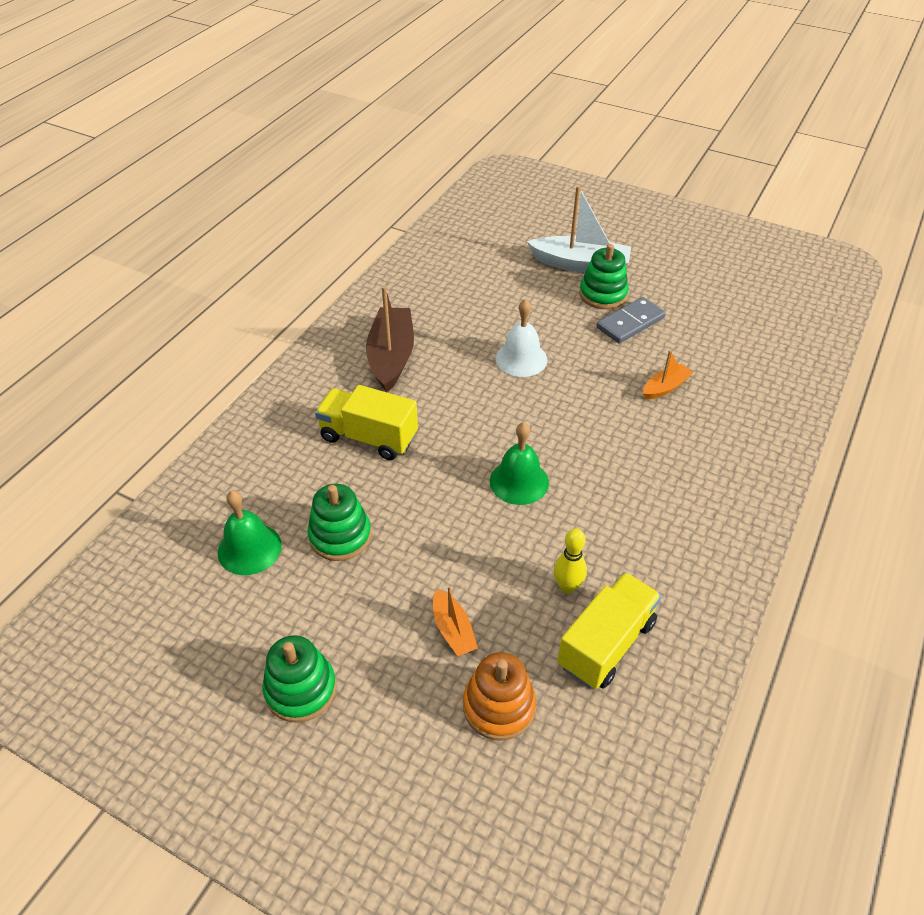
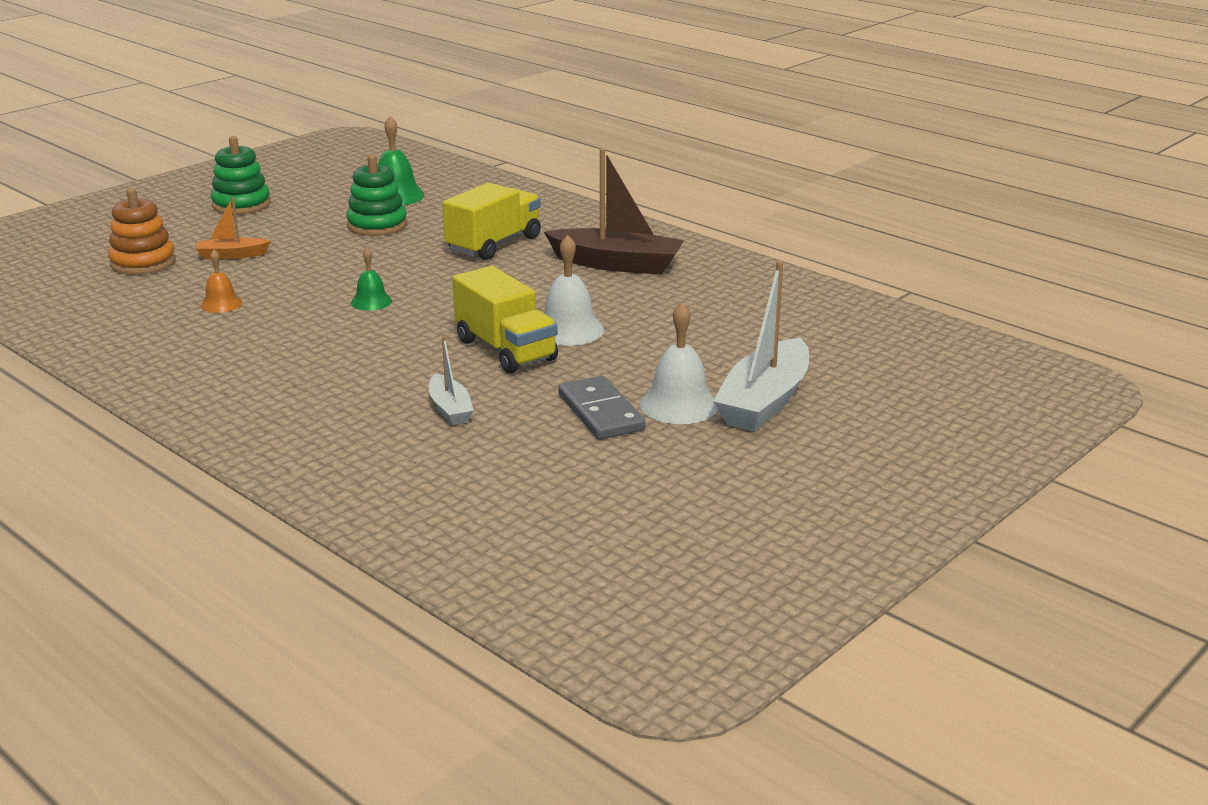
camera: 105 degrees right, 20 degrees down
(519, 481) = (371, 302): green bell -> green bell, size x0.60
(567, 587) = (221, 304): yellow bowling pin -> orange bell
(603, 294) = (679, 405): green stacking toy -> white bell
(606, 644) = (144, 310): yellow truck -> yellow truck (505, 350)
(665, 387) = (450, 409): orange boat -> white boat

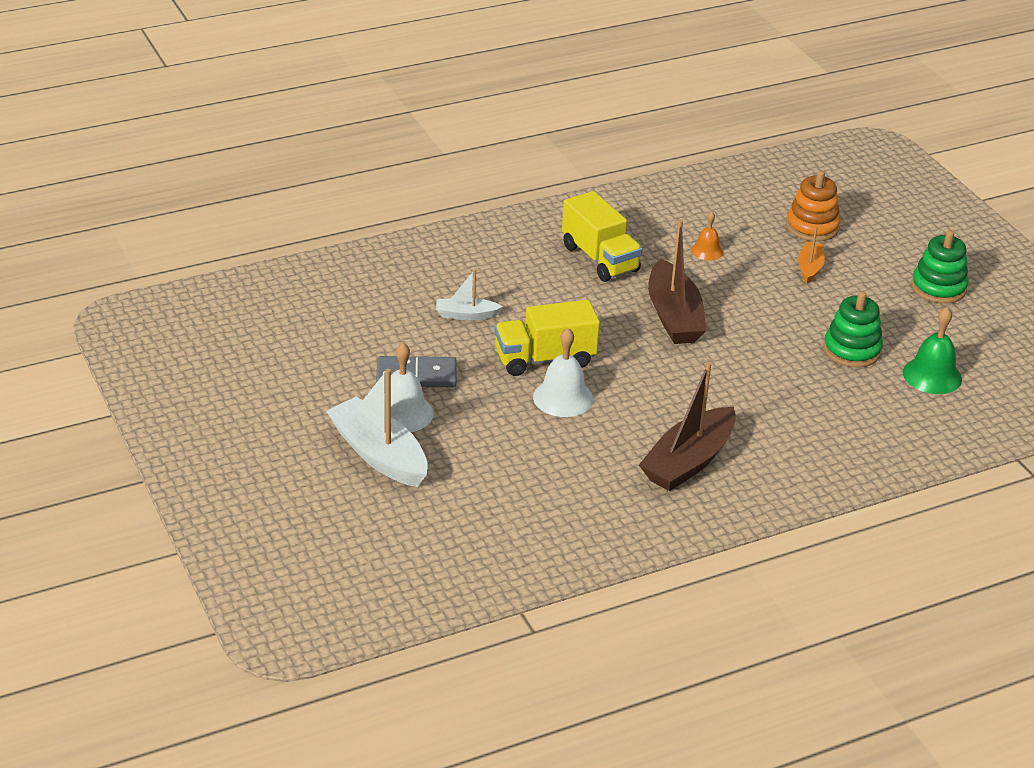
camera: 110 degrees right, 10 degrees up
(371, 302) = (674, 316): green bell -> brown boat
(494, 244) = (772, 404): yellow truck -> yellow truck (600, 258)

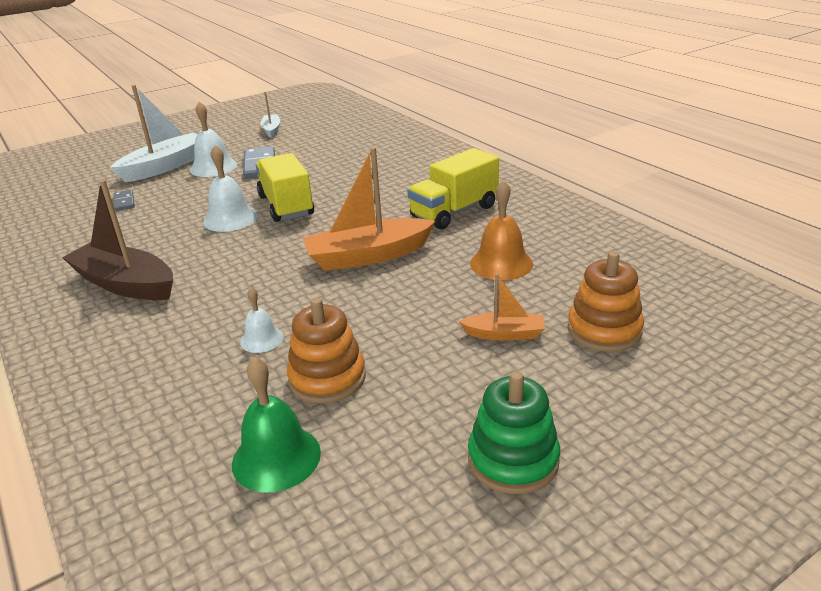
camera: 85 degrees right, 5 degrees down
(466, 315) = (343, 171): white boat -> white boat (271, 130)
(484, 481) = (124, 202): none -> grey domino
(674, 316) = (368, 256): brown boat -> orange boat
(707, 251) = (501, 263): orange bell -> orange bell, size x1.66
(797, 379) = (261, 339): none -> white bell
(852, 350) = (327, 378): green stacking toy -> orange stacking toy

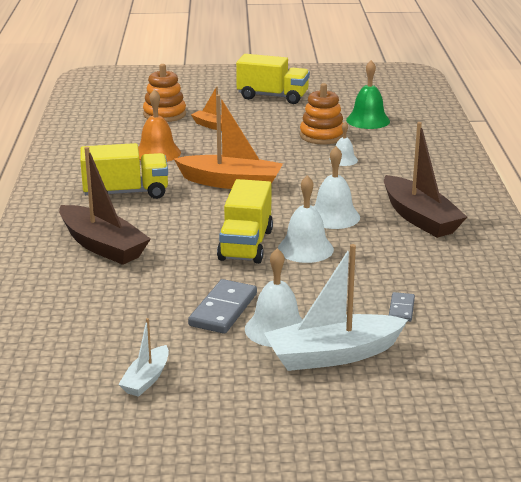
camera: 150 degrees left, 5 degrees down
(224, 255) = (333, 216): none -> white bell
(400, 171) = (103, 246): none -> brown boat
(513, 460) = (272, 96): green stacking toy -> yellow truck

